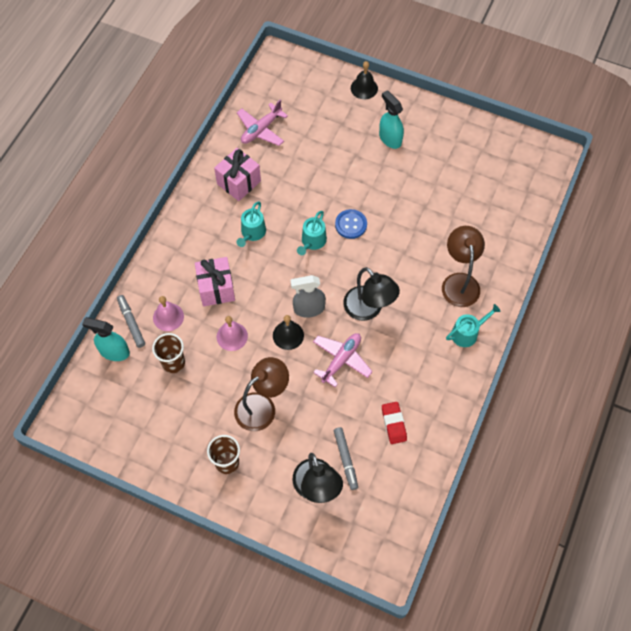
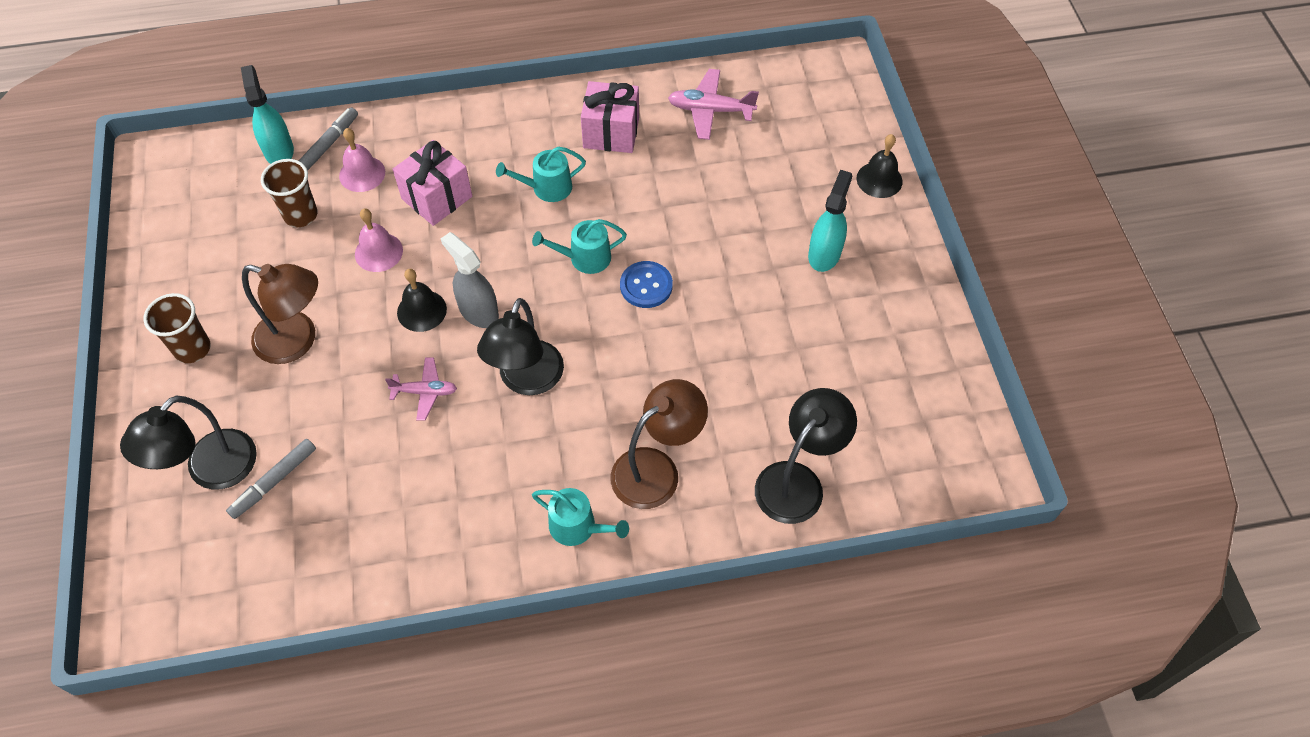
camera: 55 degrees right, 5 degrees down
(341, 360) = (425, 392): pink plane -> pink plane, size x0.66
(393, 424) = (365, 511): red eraser -> none
(505, 229) = (797, 481): none -> black lamp

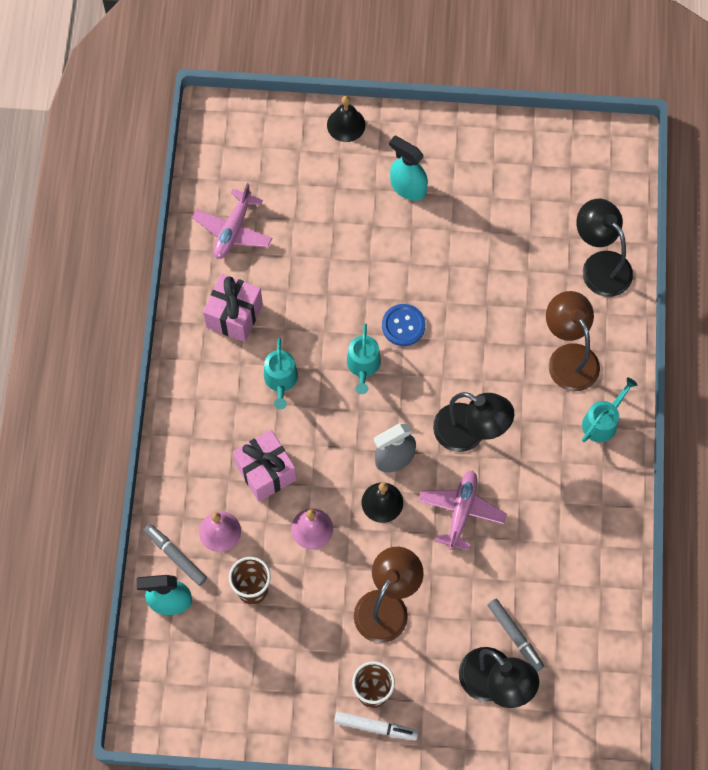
camera: 75 degrees left, 10 degrees up
(151, 360) = (375, 727): none -> white marker
(425, 392) = (461, 511): pink plane -> pink plane, size x1.52

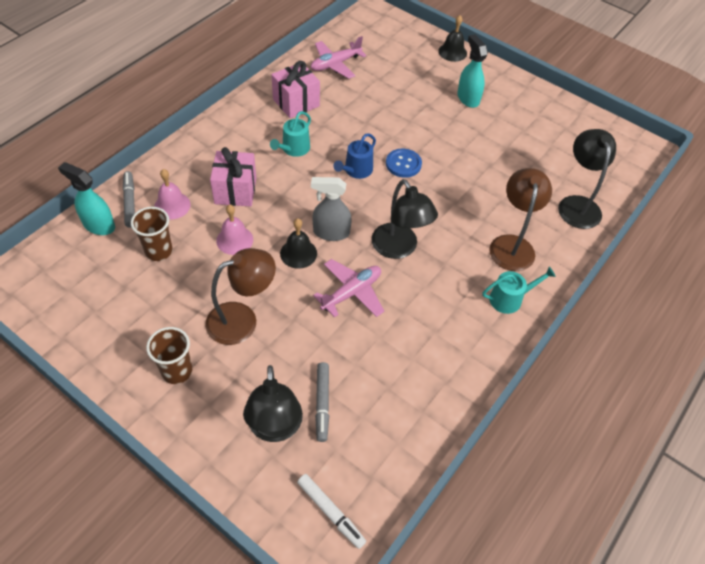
camera: 30 degrees right, 15 degrees down
(363, 366) = (356, 170): turquoise watering can -> blue watering can
(375, 727) = (155, 398): white marker -> white marker (330, 512)

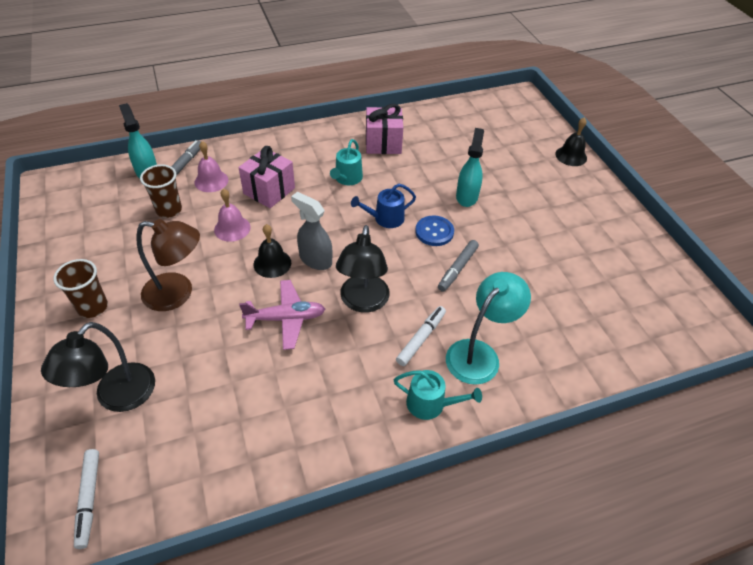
camera: 35 degrees right, 5 degrees down
(293, 149) = (347, 178): turquoise watering can -> turquoise watering can turned 45 degrees counterclockwise
(322, 403) = (172, 399): grey marker -> grey marker (457, 269)
(335, 64) = (446, 126): pink plane -> none
(464, 254) = (421, 338): none -> white marker
(468, 98) = (551, 201): turquoise spray bottle -> turquoise spray bottle (467, 196)
(512, 245) = (479, 354): brown lamp -> turquoise lamp
(577, 204) = (587, 350): black lamp -> none

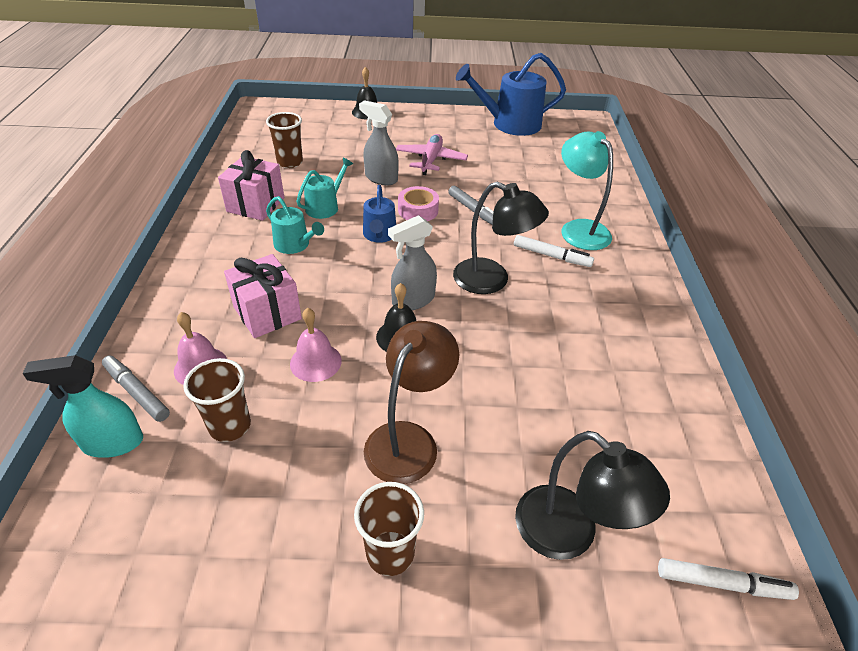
camera: 70 degrees left, 5 degrees down
(286, 318) = (492, 343): pink plane -> pink plane (431, 160)
(421, 338) = (551, 256): white marker -> white marker turned 150 degrees clockwise
(430, 404) = (627, 271): turquoise watering can -> turquoise watering can (325, 207)
(434, 232) = (418, 210): blue button -> pink tape
(451, 140) = (290, 162): none -> brown cup
(467, 196) = (381, 178): turquoise spray bottle -> grey spray bottle
(645, 262) = (510, 124): none -> blue watering can

